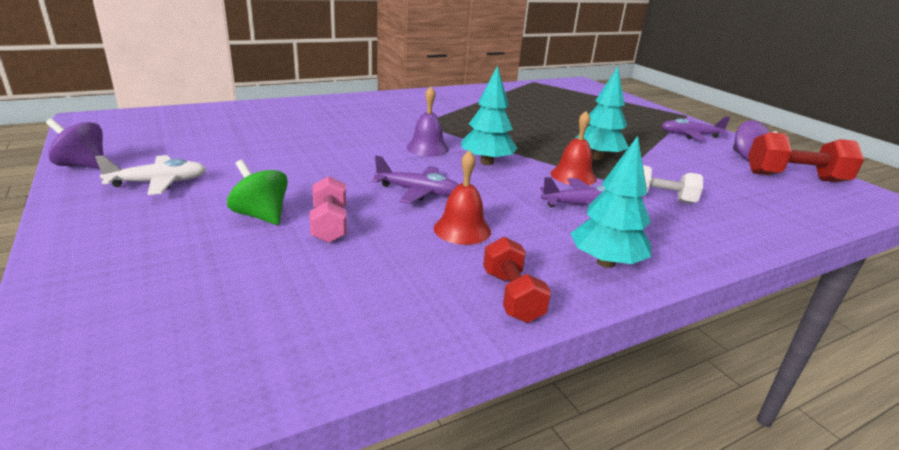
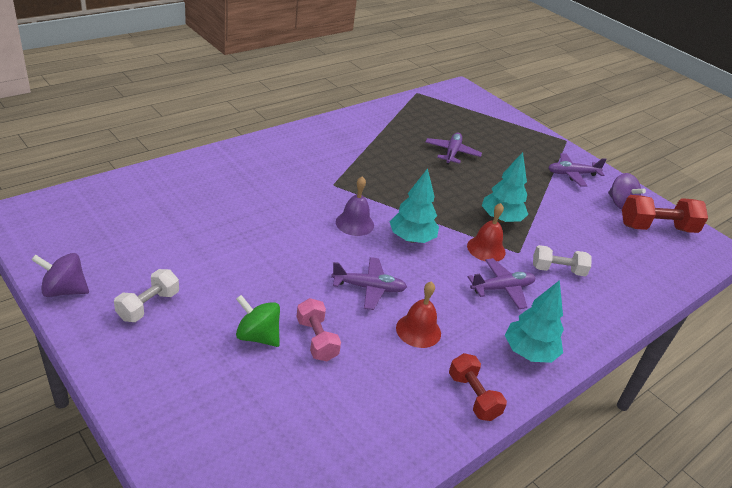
camera: 15 degrees left, 10 degrees up
(158, 183) = (148, 305): white plane -> white dumbbell
(556, 114) = (452, 153): none -> purple plane

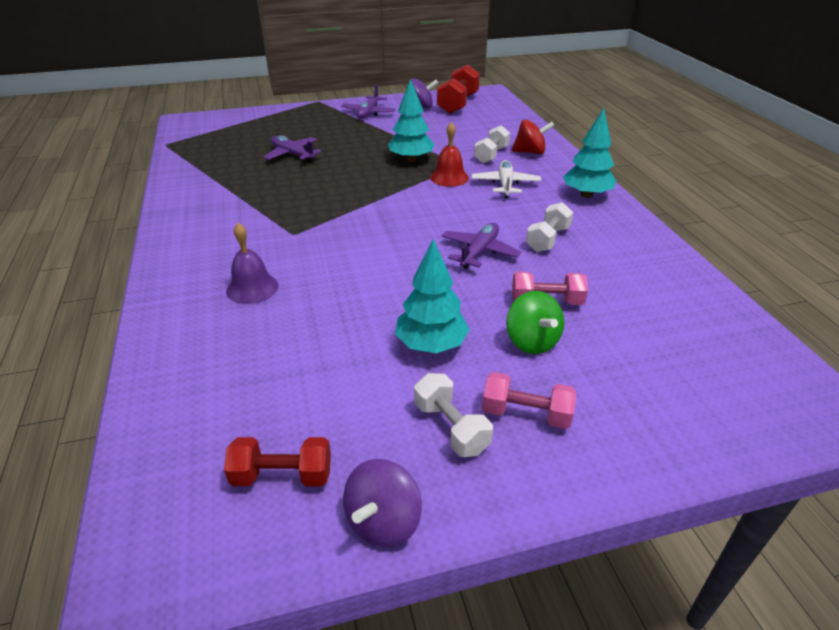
camera: 60 degrees left, 0 degrees up
(172, 342) = (526, 414): none -> pink dumbbell
(257, 336) = (532, 341): green spinning top -> green spinning top turned 75 degrees counterclockwise
(355, 223) = (372, 236): purple bell -> purple bell (252, 288)
(411, 238) = (415, 210): turquoise tree -> turquoise tree (431, 345)
(418, 330) = (547, 239): red bell -> white dumbbell
(473, 396) = (633, 233): red dumbbell -> red dumbbell (282, 475)
(502, 288) = (505, 185): purple plane -> white plane
(590, 298) = (530, 152): none -> red spinning top

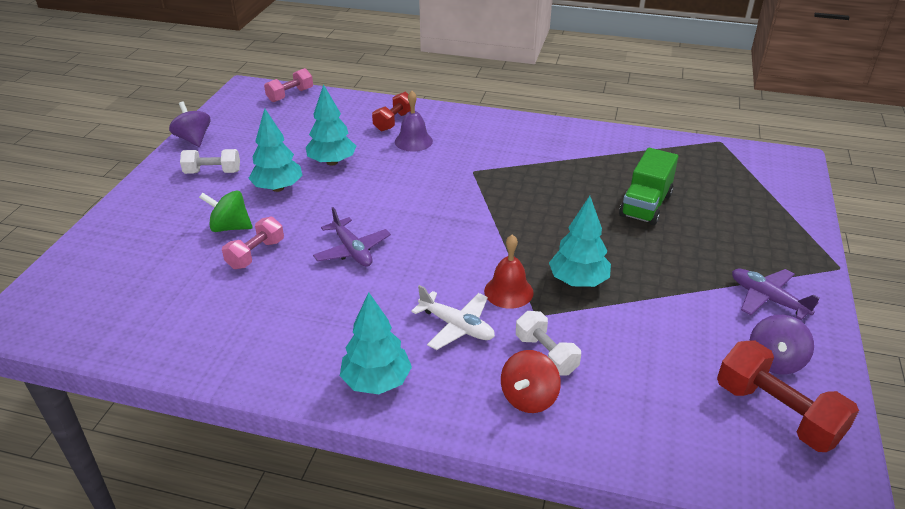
camera: 120 degrees right, 0 degrees up
(282, 475) = (250, 122): red dumbbell -> red dumbbell (394, 122)
(292, 155) = (645, 205): purple plane -> green truck
(342, 329) = (332, 162): none -> turquoise tree
(526, 414) = (186, 198): pink dumbbell -> pink dumbbell (290, 95)
(547, 239) = (328, 300): white dumbbell -> none

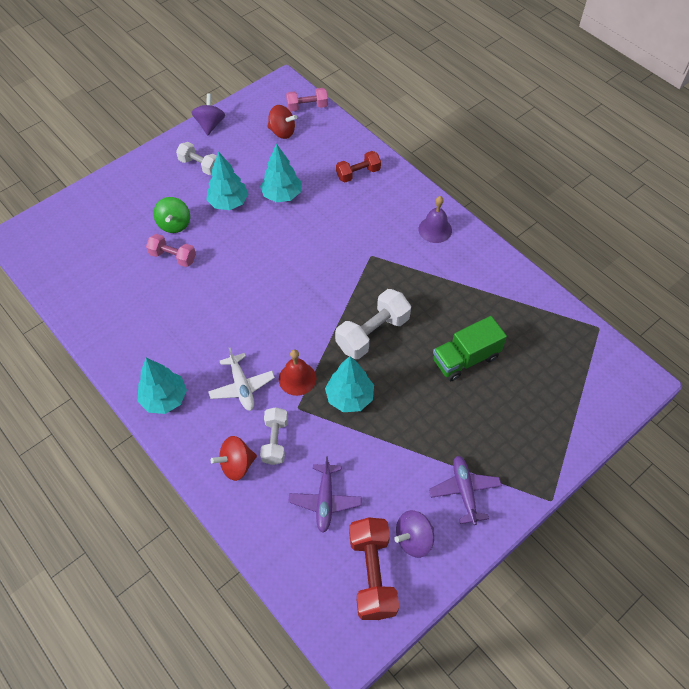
camera: 35 degrees right, 20 degrees up
(230, 227) = (174, 224): green spinning top -> green spinning top turned 135 degrees counterclockwise
(256, 254) = (173, 257): pink dumbbell -> pink dumbbell turned 45 degrees clockwise
(282, 119) = (282, 132): none -> red spinning top
(352, 250) = (231, 286): purple plane -> purple plane (325, 500)
(413, 141) = (355, 202): purple bell -> purple bell (435, 229)
(541, 224) = (372, 333): none -> white dumbbell

